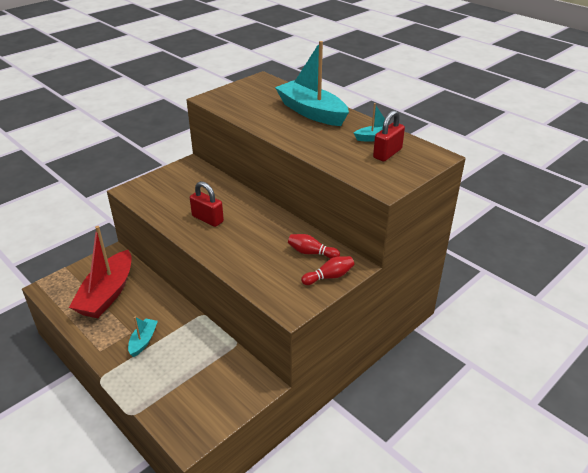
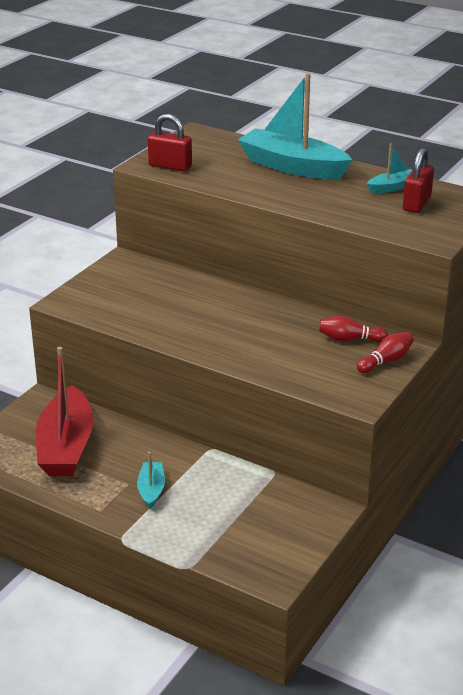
camera: 15 degrees left, 5 degrees down
(207, 219) = (193, 321): red padlock -> red padlock (170, 166)

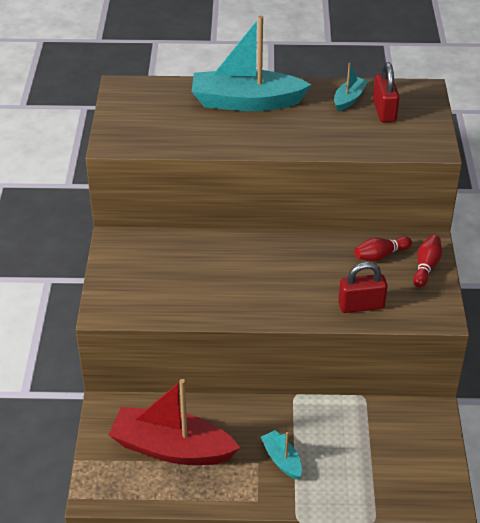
camera: 30 degrees left, 10 degrees up
(66, 446) = (172, 448): red boat -> red boat turned 135 degrees clockwise
(170, 166) = (137, 137): red padlock -> red padlock (361, 306)

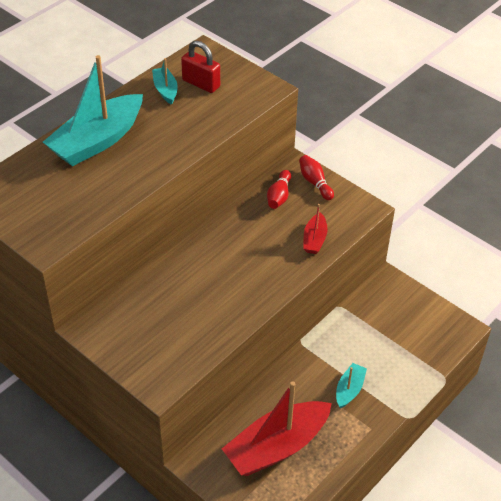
camera: 50 degrees left, 5 degrees up
(282, 460) = (349, 390): turquoise boat -> turquoise boat turned 105 degrees clockwise
(361, 306) = (314, 239): red padlock -> red boat

